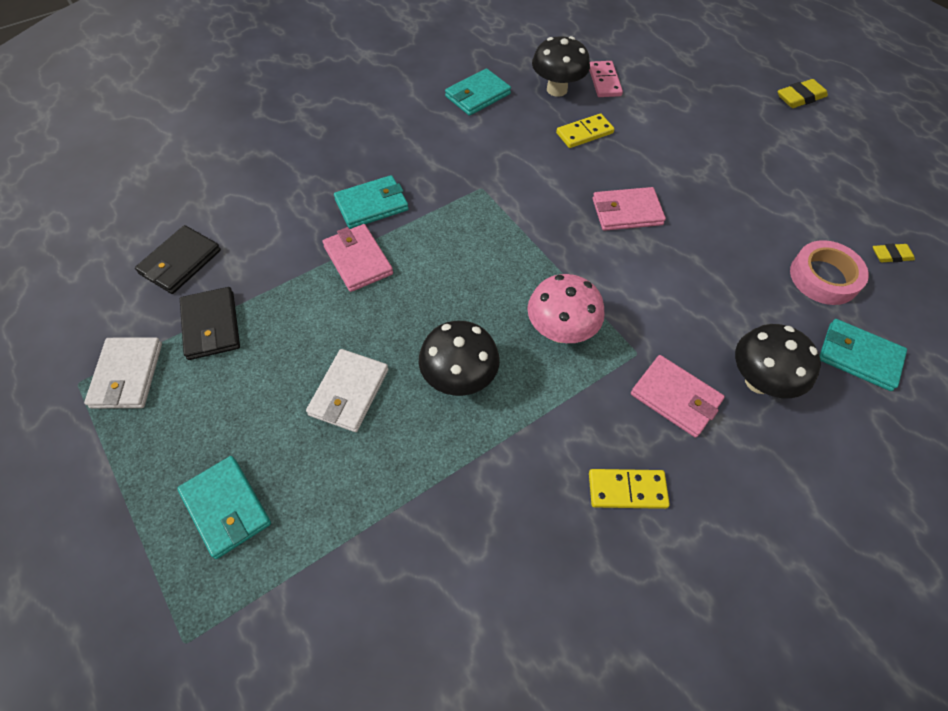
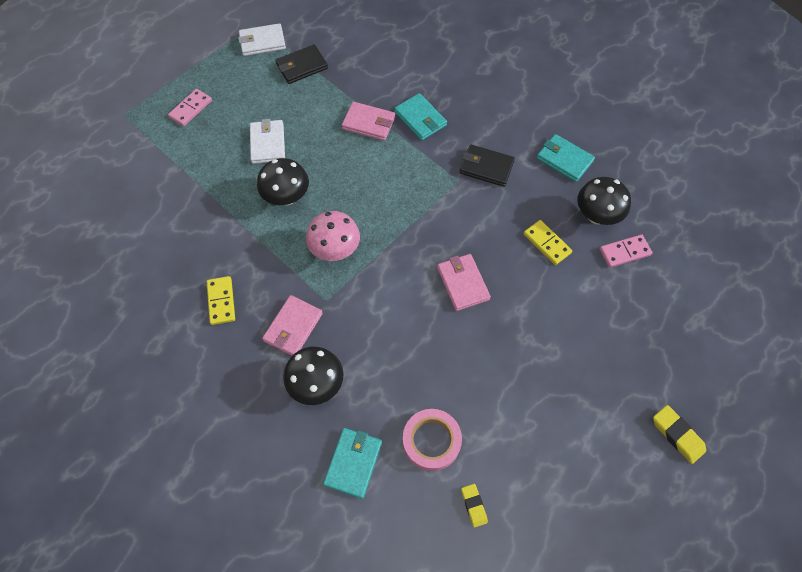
camera: 80 degrees right, 5 degrees up
(180, 262) = (344, 37): black wallet -> black wallet (486, 167)
(226, 508) = (191, 109): turquoise wallet -> pink domino
(349, 392) = (267, 143): white wallet -> white wallet turned 75 degrees clockwise
(358, 260) = (369, 123): pink wallet -> pink wallet turned 60 degrees clockwise

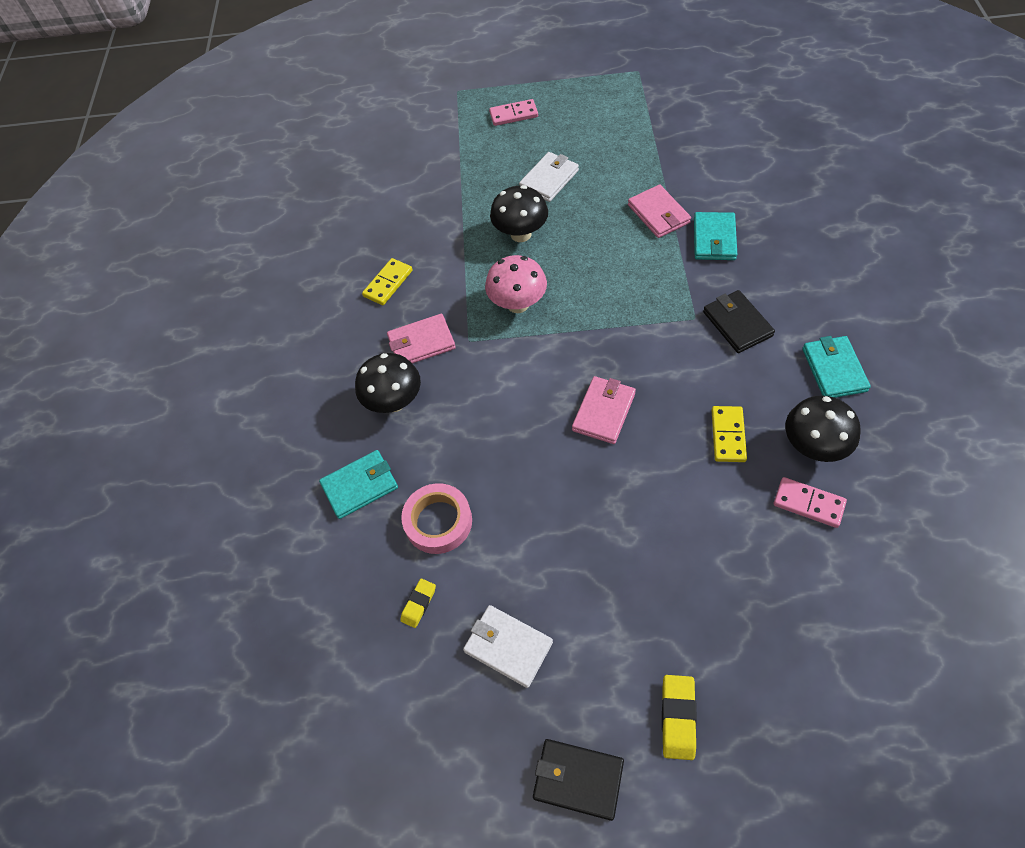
camera: 50 degrees right, 5 degrees down
(262, 42) = (630, 90): white wallet -> white wallet (508, 647)
(302, 66) = (645, 129): black wallet -> black wallet (578, 779)

